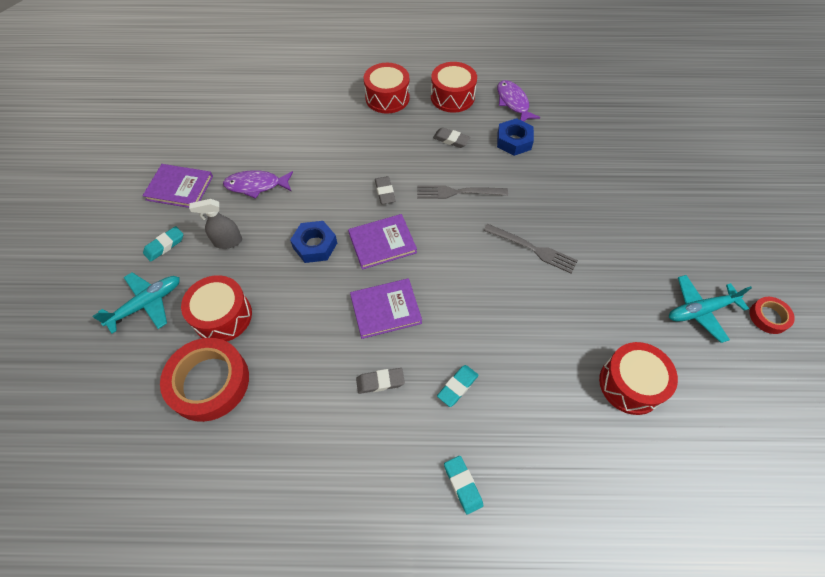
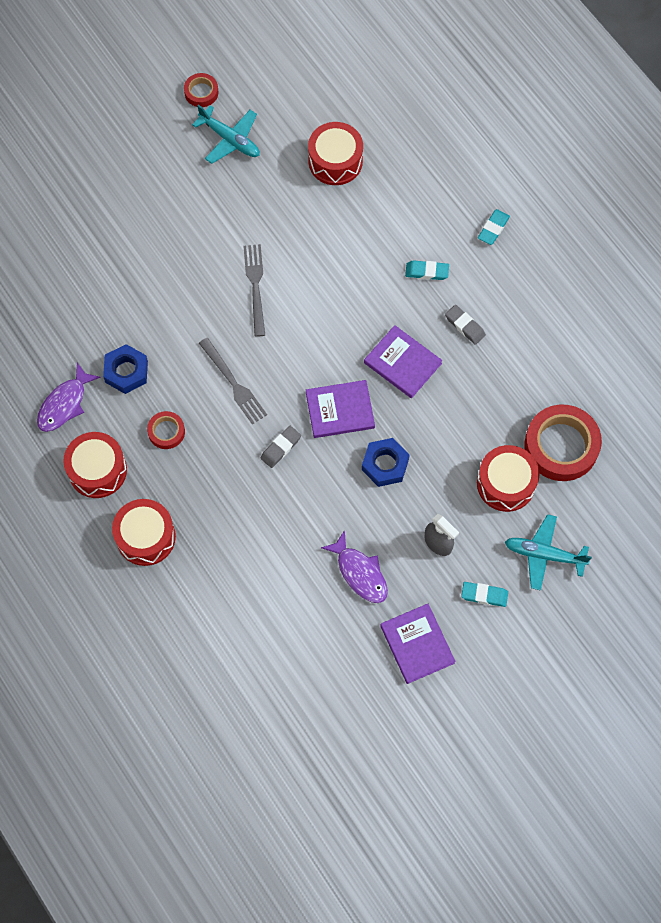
camera: 125 degrees left, 10 degrees up
(382, 243) = (340, 410): purple book -> purple book turned 45 degrees counterclockwise
(451, 140) = (166, 432): grey eraser -> red tape

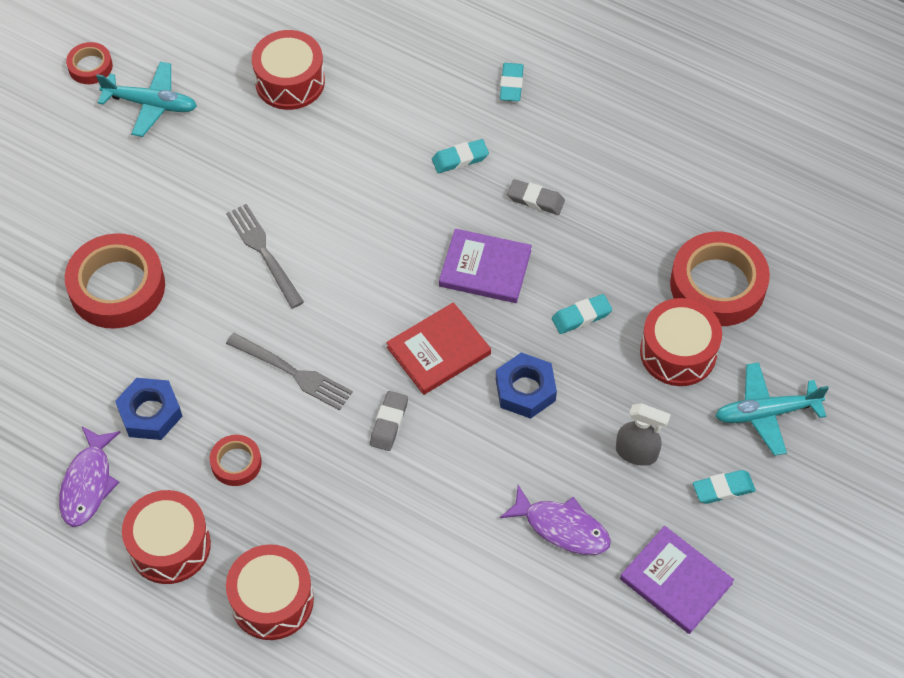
camera: 25 degrees left, 10 degrees down
(145, 270) = (117, 287): none -> red tape
(340, 410) = (438, 351): purple book -> red book
(452, 428) = (581, 316): none -> turquoise eraser

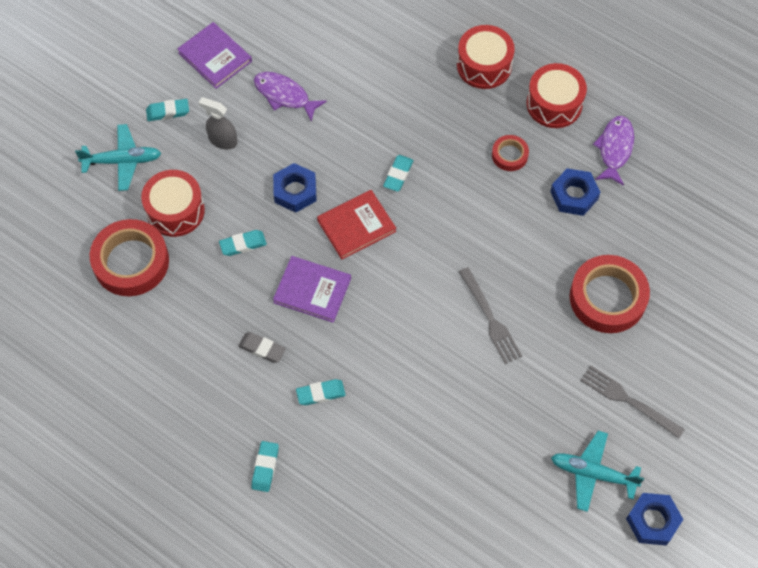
camera: 175 degrees left, 5 degrees up
(90, 66) = (652, 521): red tape -> blue nut
(290, 82) = (466, 488): red drum -> none
(294, 373) = (467, 217): grey fork -> grey fork (627, 400)
(389, 423) = (398, 175): grey eraser -> turquoise eraser

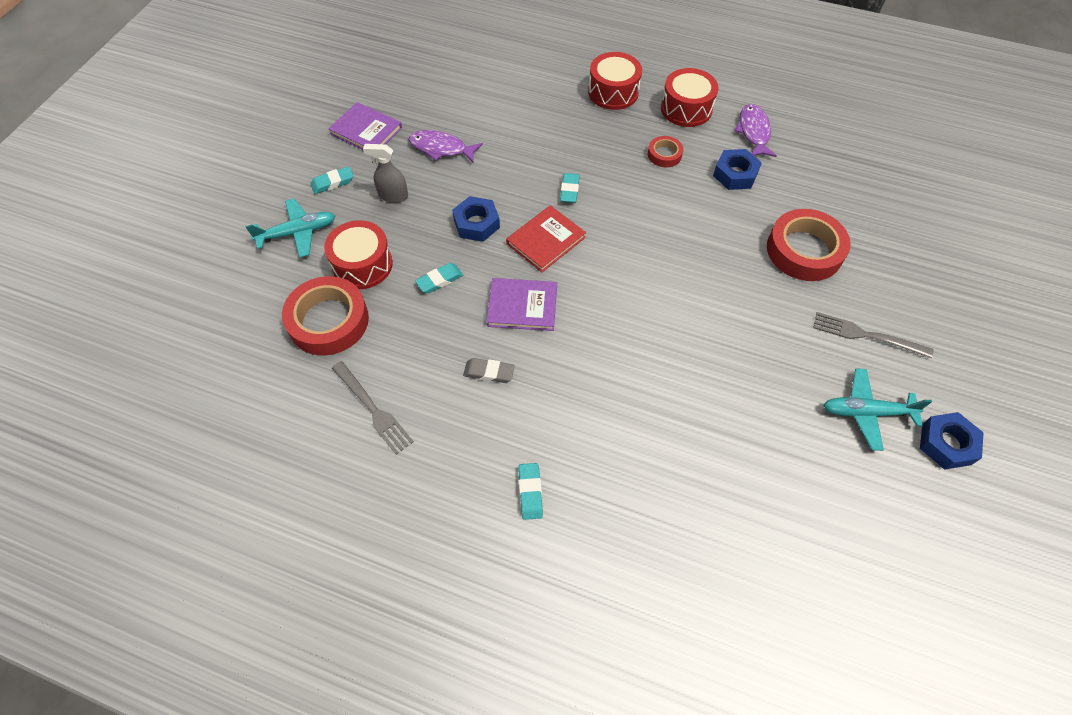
camera: 15 degrees left, 5 degrees down
(320, 393) = (564, 401): turquoise eraser -> none
(491, 319) = (705, 293): grey fork -> grey fork (374, 410)

